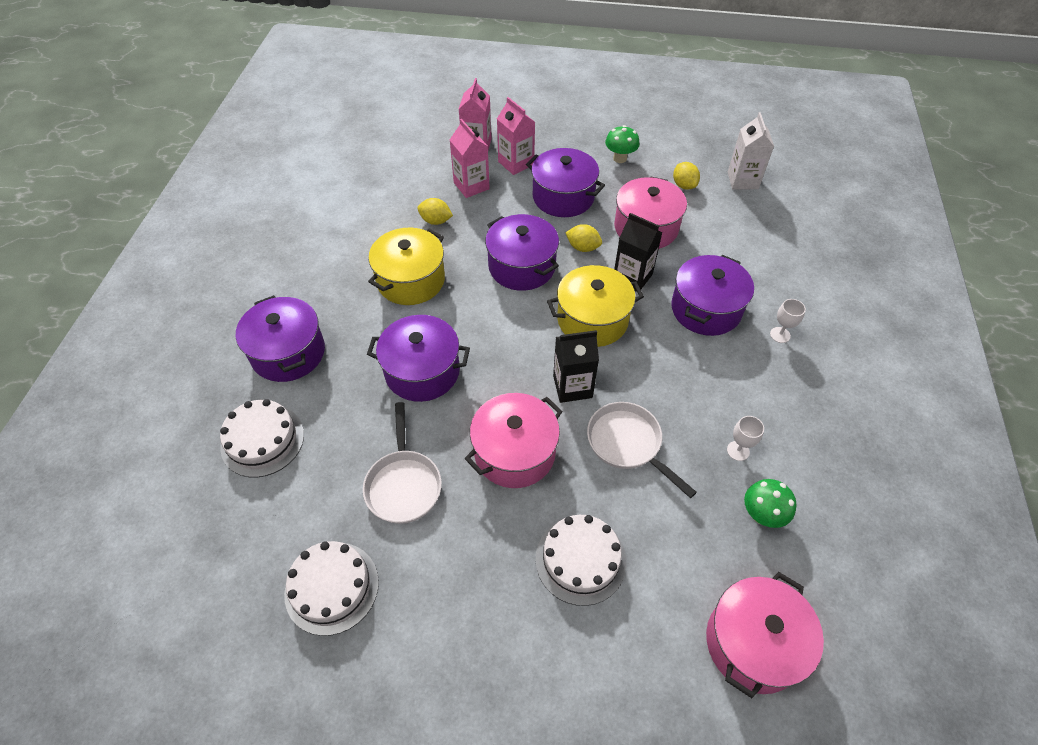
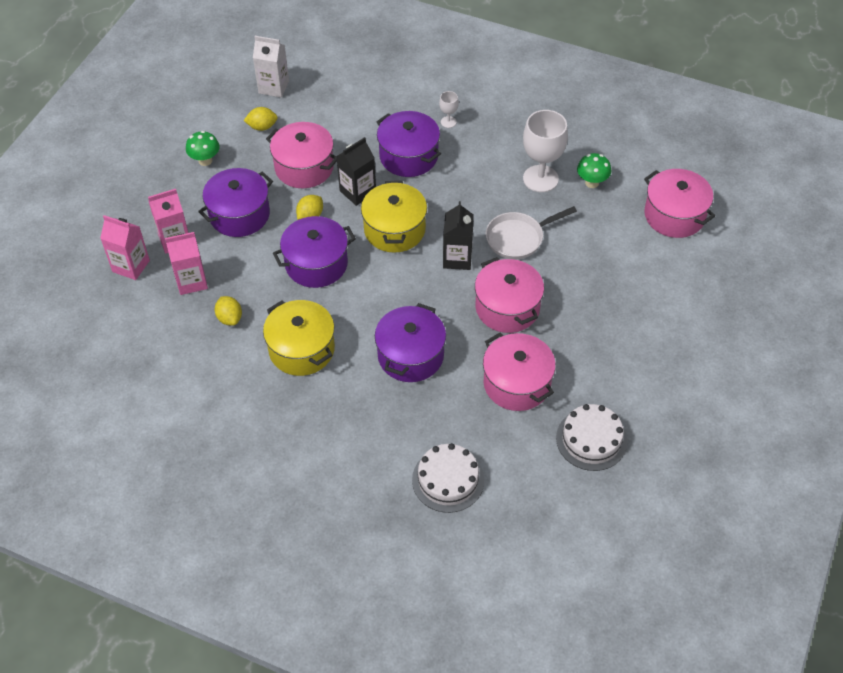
camera: 75 degrees left, 0 degrees up
(288, 353) = (357, 455): purple pot -> none
(403, 484) = (517, 383): white pan -> pink pot
(436, 221) = (230, 318): yellow lemon -> yellow lemon turned 60 degrees counterclockwise
(580, 560) = (602, 288): white cake -> none
(738, 451) = (540, 179): white goblet -> white goblet, size x2.17

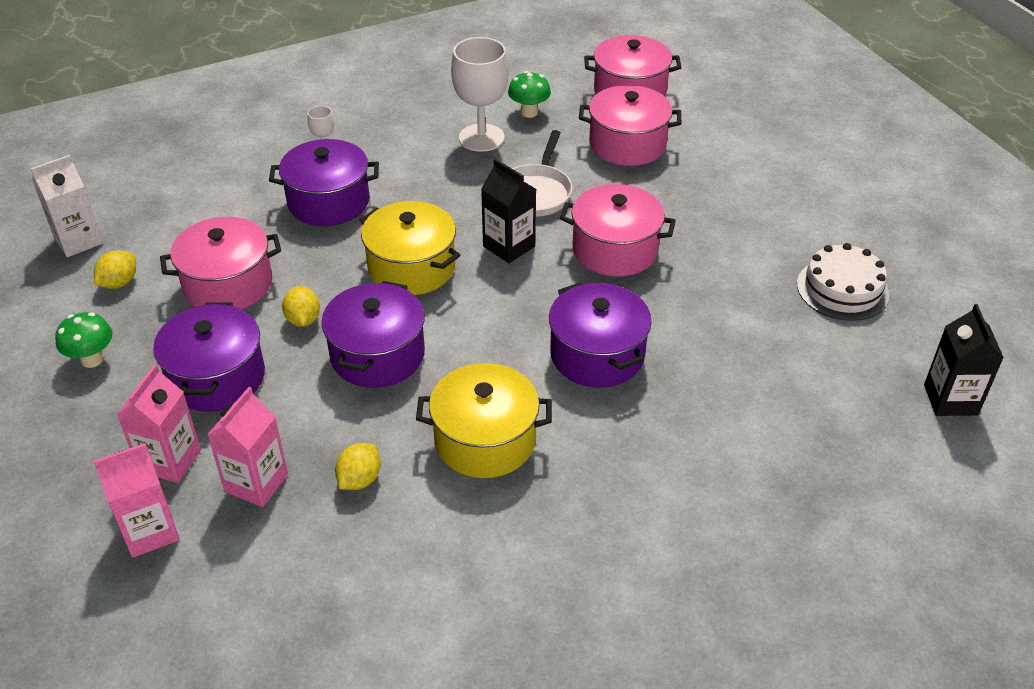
camera: 50 degrees left, 10 degrees down
(230, 318) = (359, 479): yellow lemon -> yellow lemon turned 75 degrees counterclockwise
(358, 192) = (322, 264): black carton -> black carton (950, 400)
(448, 480) = (797, 423): white cake -> none
(517, 383) = (720, 299): pink pot -> pink pot (627, 144)

